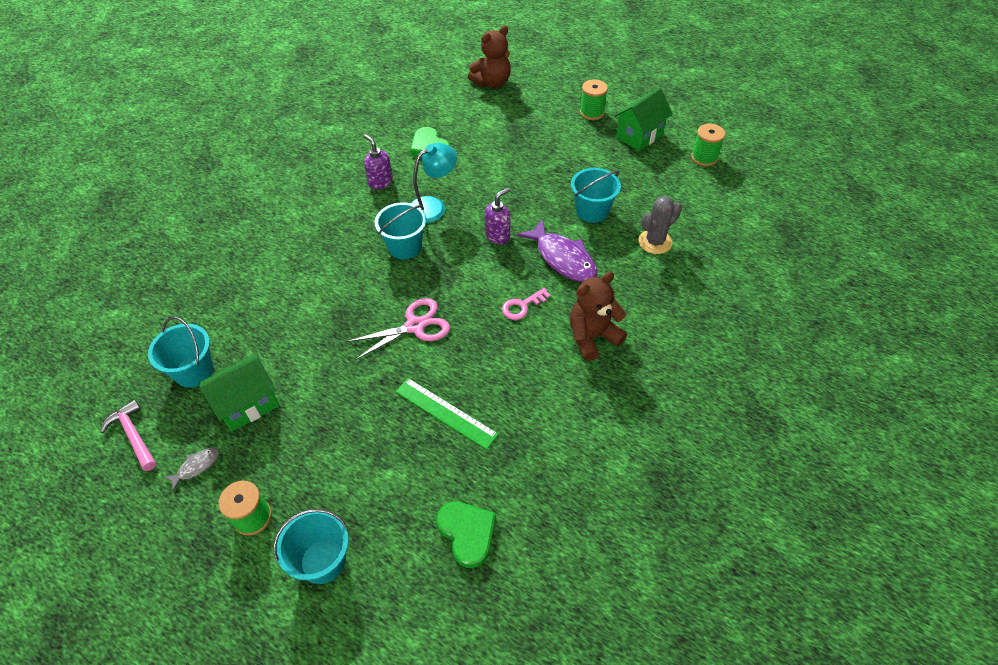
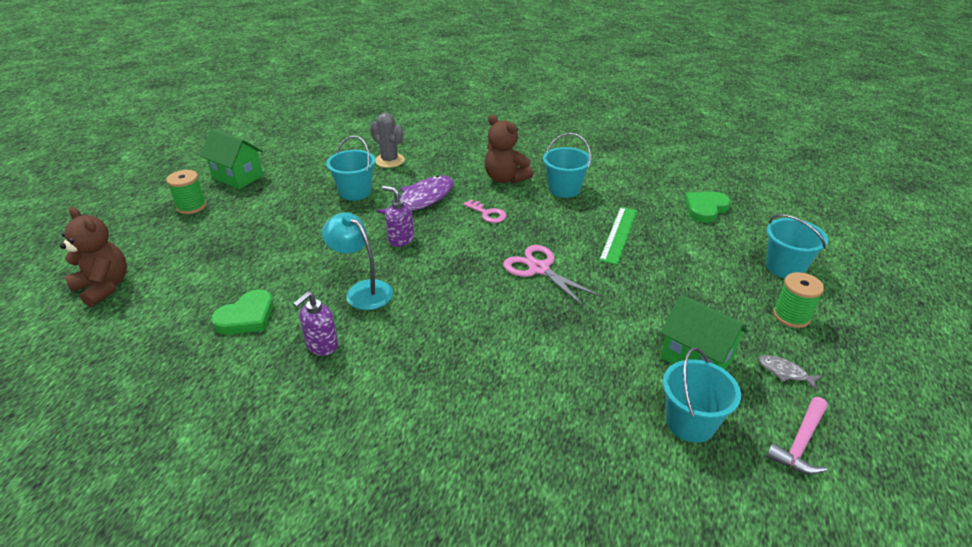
camera: 105 degrees left, 15 degrees down
(405, 247) = (434, 298): turquoise bucket -> turquoise bucket (564, 189)
(704, 157) = (274, 145): green spool -> none

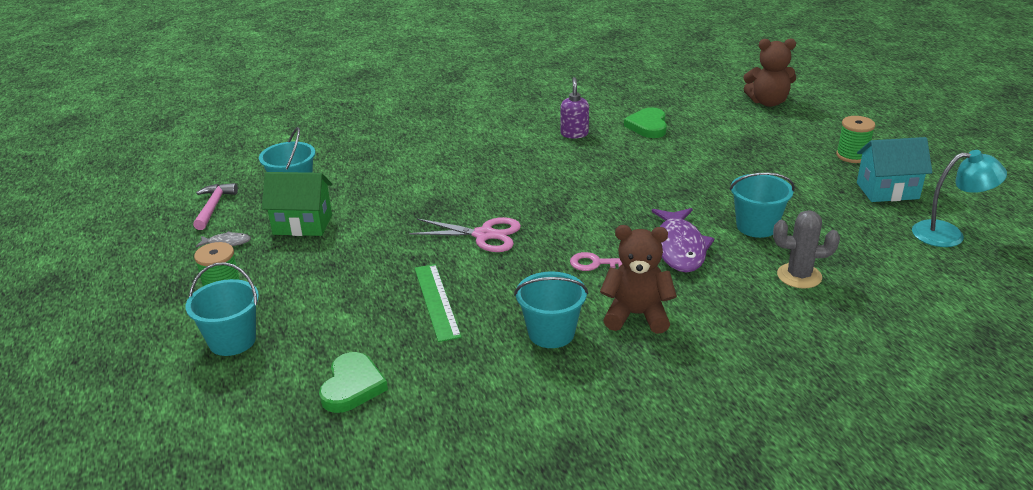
camera: 145 degrees right, 5 degrees down
(238, 177) = (887, 191): green house -> turquoise house
(362, 290) = (601, 165): turquoise lamp -> turquoise lamp (948, 234)
(401, 239) = (636, 207): purple soap dispenser -> none

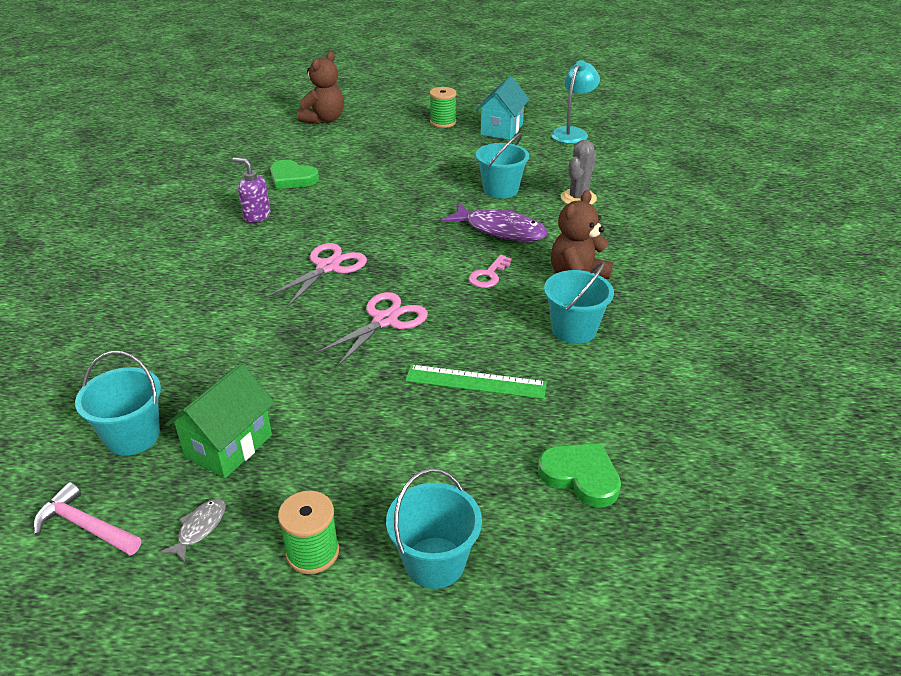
camera: 65 degrees left, 5 degrees up
(533, 187) = (328, 267): none -> pink scissors

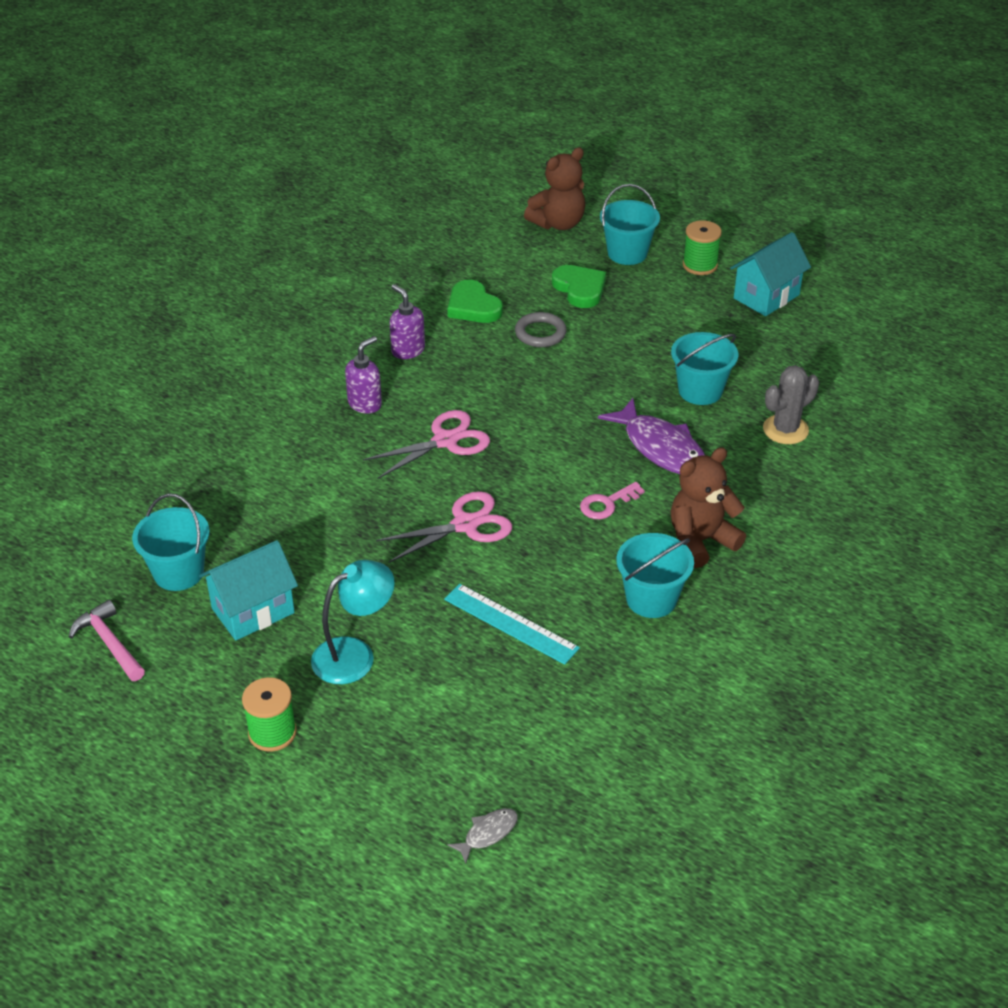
camera: 25 degrees right, 5 degrees up
(200, 528) = (195, 678): grey fish -> grey fish (487, 833)
(229, 446) = (253, 611): green house -> turquoise house
(242, 259) = (365, 404): none -> purple soap dispenser
(356, 183) = (540, 333): none -> grey ring
(434, 562) = (365, 779): turquoise bucket -> turquoise bucket (627, 253)
(475, 382) = (510, 623): green ruler -> turquoise ruler
(572, 133) = (854, 326): turquoise lamp -> turquoise lamp (354, 654)
(581, 476) = (544, 753): green heart -> green heart (580, 289)

